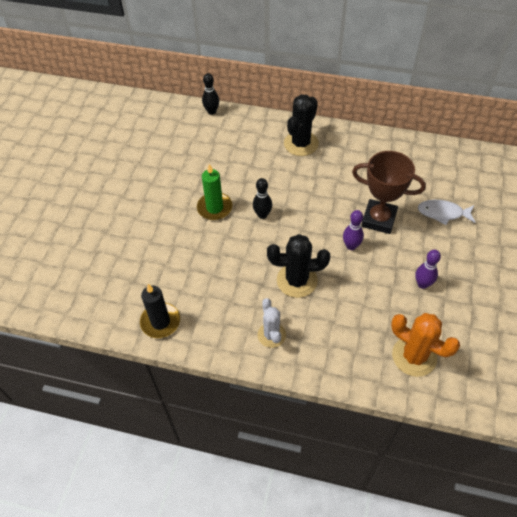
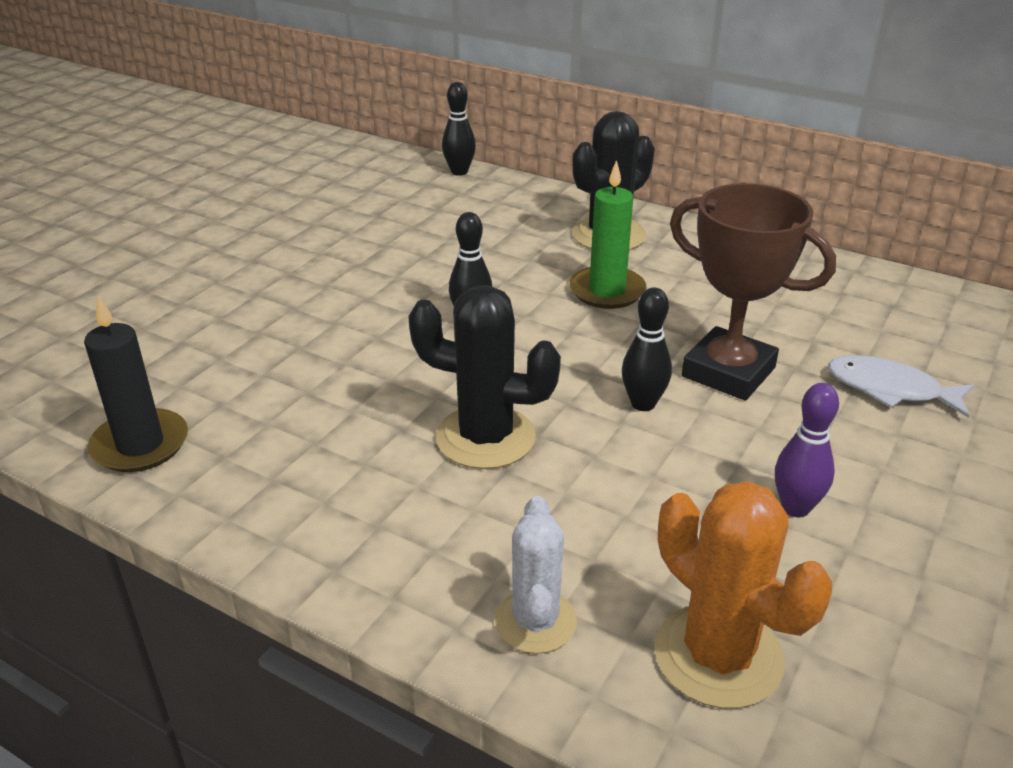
camera: 15 degrees right, 20 degrees down
(214, 208) = (380, 293): green candle -> green candle (607, 291)
(271, 335) = (368, 523): white cactus -> white cactus (535, 621)
(351, 246) = (643, 404): purple bowling pin -> black bowling pin

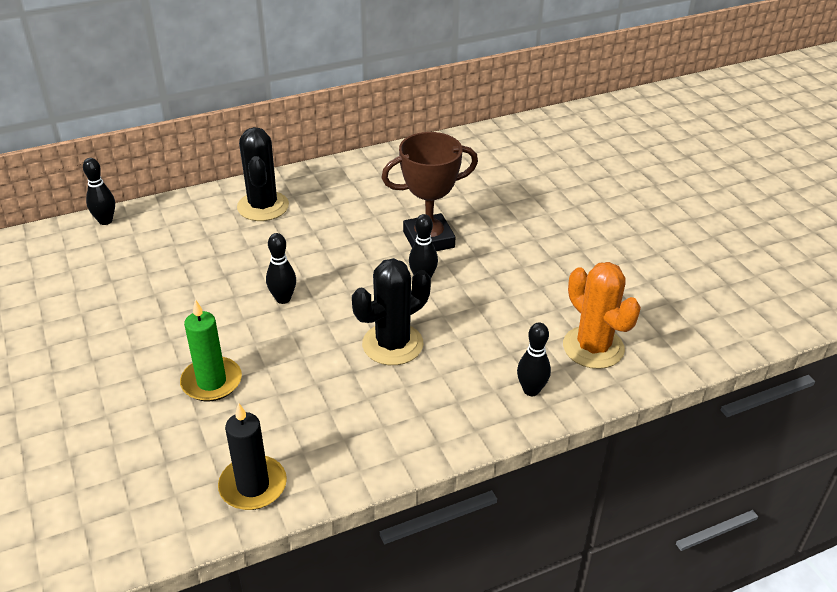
camera: 55 degrees left, 5 degrees up
(535, 621) = (531, 390): white cactus -> black bowling pin
(607, 291) = (316, 237): green candle -> green candle (211, 382)
(718, 656) = (593, 347): orange cactus -> orange cactus turned 60 degrees clockwise
(795, 508) = (535, 277): purple bowling pin -> none
(890, 389) = (491, 203): white fish -> none

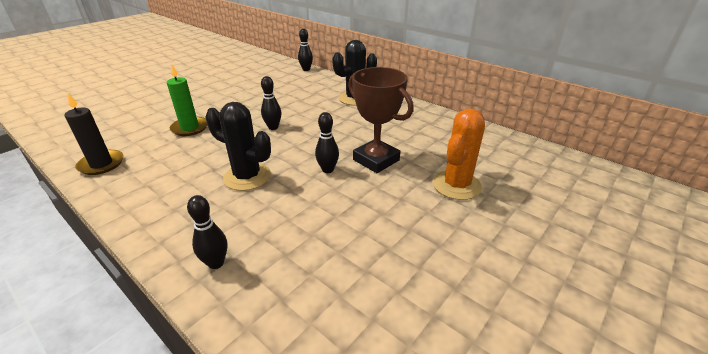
camera: 65 degrees right, 5 degrees down
(593, 347) = (293, 293): orange cactus -> orange cactus (456, 185)

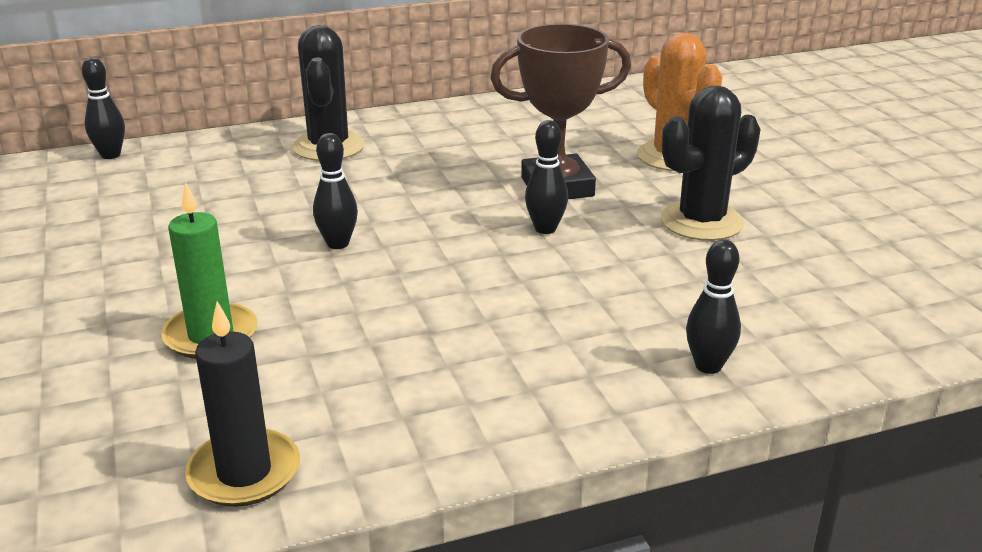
camera: 60 degrees left, 5 degrees down
(247, 177) = (493, 301): black cactus -> black cactus (701, 221)

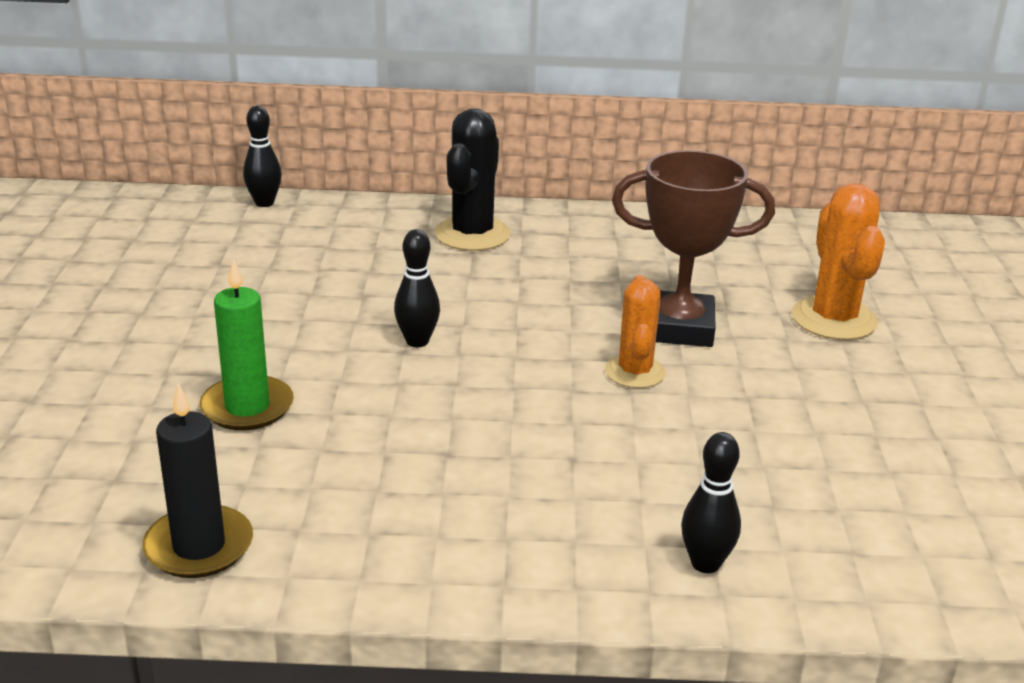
camera: 20 degrees right, 0 degrees up
(545, 229) = (635, 372): black bowling pin -> orange cactus
(701, 221) = (812, 402): black cactus -> none

